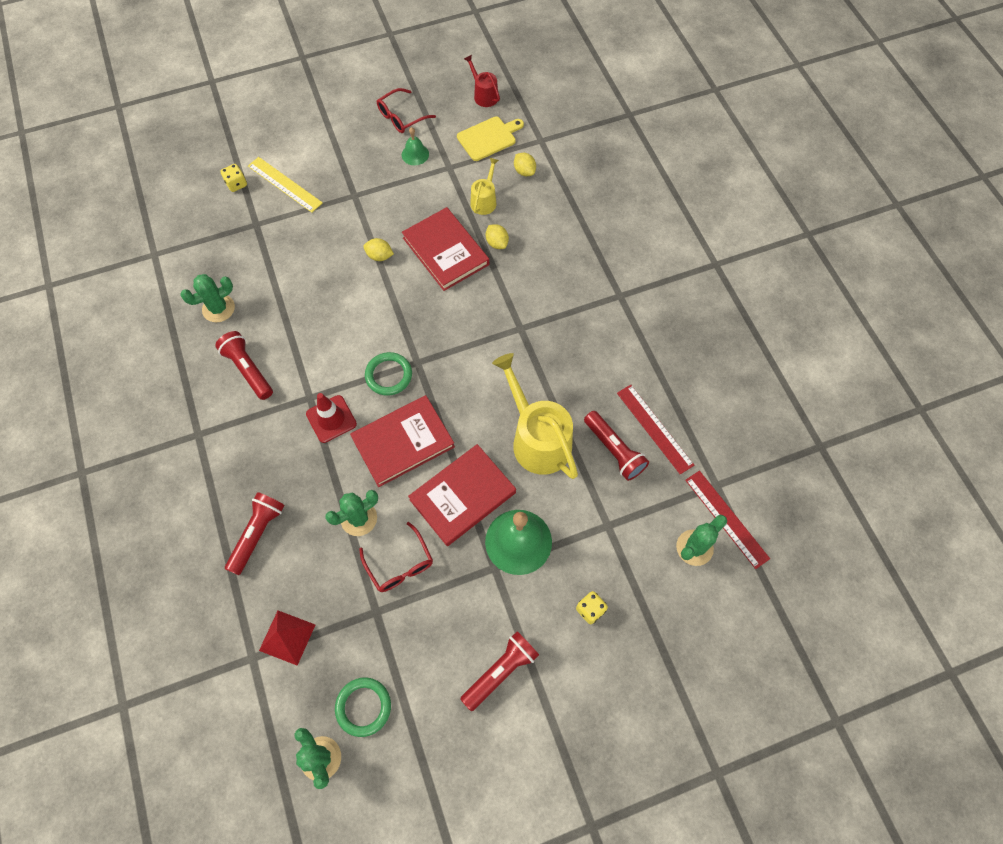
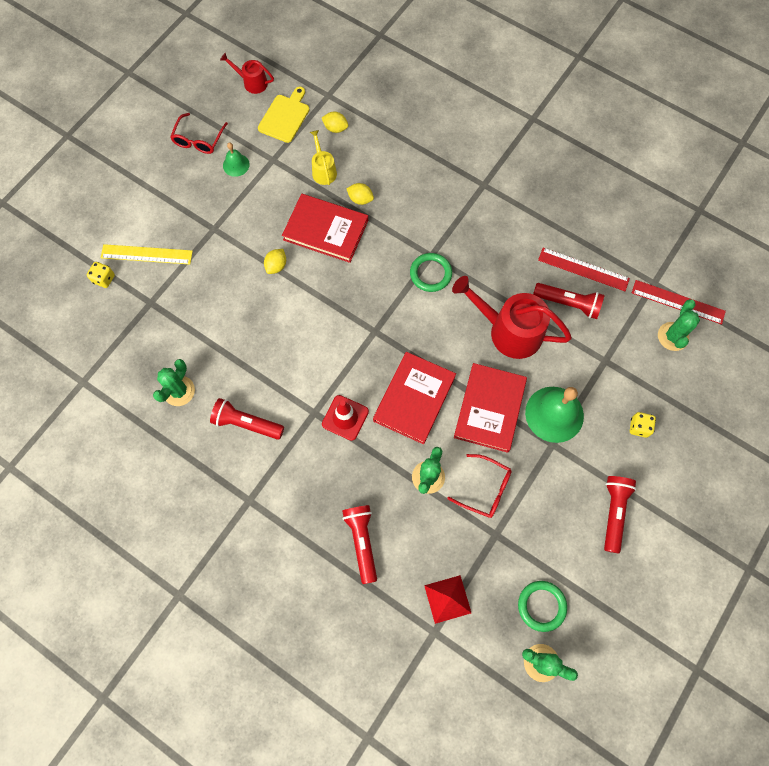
camera: 35 degrees left, 5 degrees up
(379, 256) = (276, 266): yellow lemon -> yellow lemon turned 45 degrees counterclockwise
(388, 375) = (361, 355): green ring -> green ring (430, 274)
(537, 439) = (509, 331): yellow watering can -> red watering can

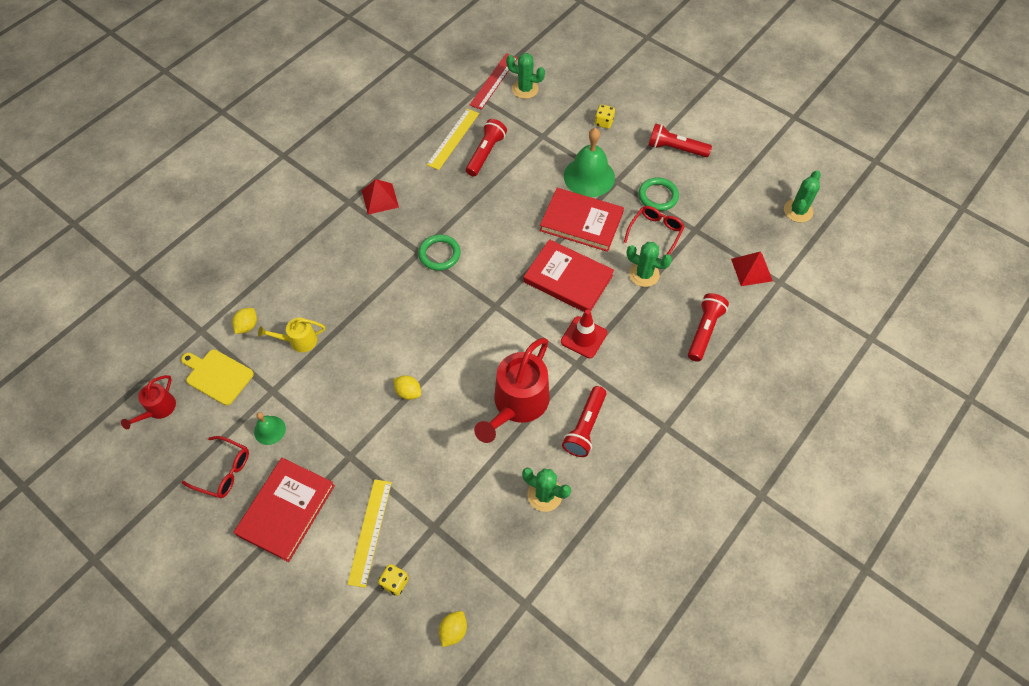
camera: 85 degrees left, 10 degrees down
(326, 230) = (373, 342): red book -> red book (286, 510)
(360, 199) = (342, 308): yellow lemon -> yellow lemon (453, 630)
(362, 542) = (704, 331): red flashlight -> red flashlight turned 120 degrees clockwise
(491, 211) = (380, 198): none -> red pyramid
(509, 331) = (507, 199): red watering can -> red watering can (517, 404)
(541, 606) = (753, 205): green ring -> green ring (658, 196)
(583, 269) = (453, 139): red ruler -> yellow ruler

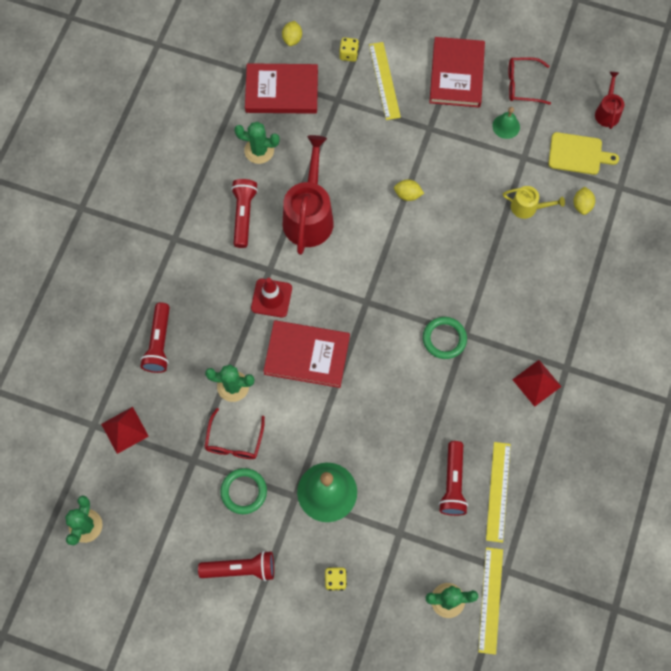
camera: 160 degrees right, 10 degrees up
(299, 341) = (527, 207): yellow watering can -> yellow watering can turned 45 degrees clockwise
(494, 81) = (490, 600): red ruler -> yellow ruler
(581, 222) = (316, 428): red book -> red book (282, 91)

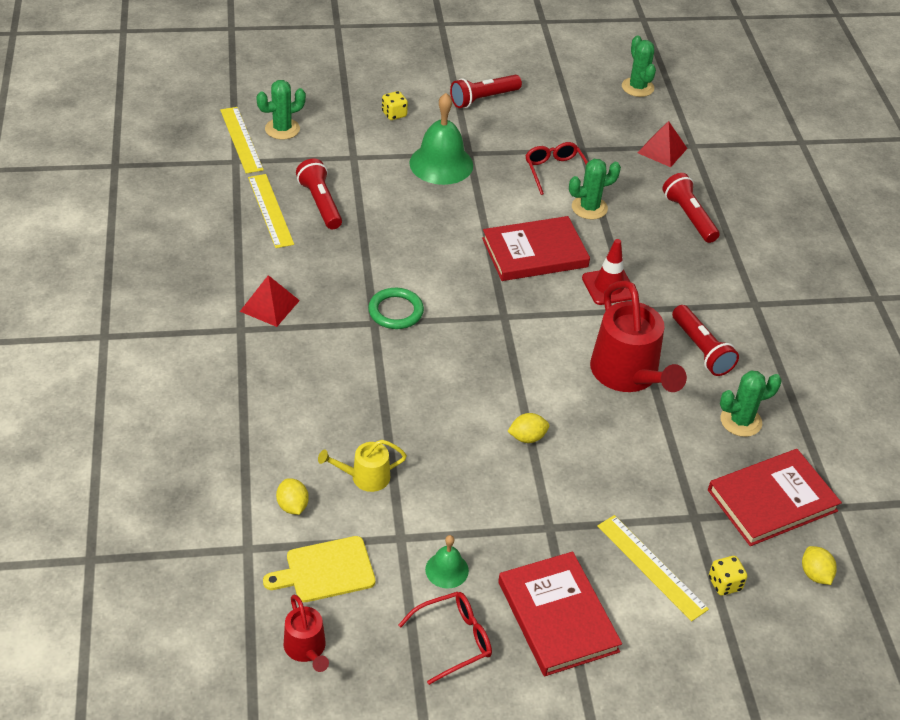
camera: 150 degrees right, 25 degrees down
(244, 491) = (519, 143): green ring -> none

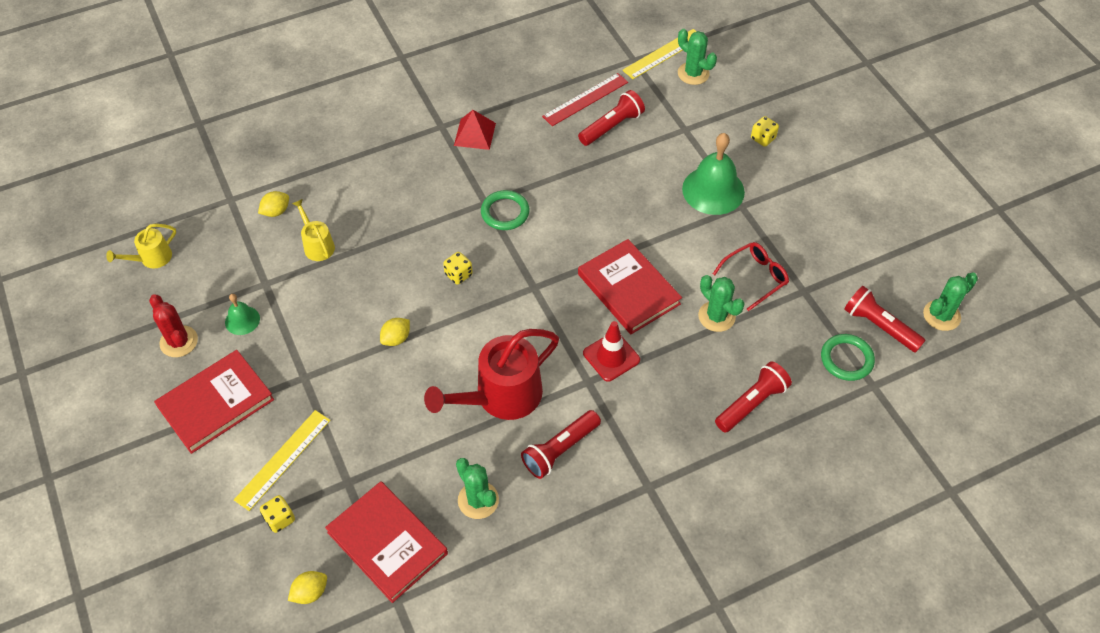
camera: 75 degrees right, 10 degrees up
(270, 210) = (585, 99): yellow ruler -> red ruler
(306, 648) = (152, 258): red watering can -> yellow watering can
(325, 570) = (222, 248): yellow cutting board -> none
(453, 639) = (179, 341): red glasses -> red cactus
(463, 368) = (458, 274): none -> yellow dice
(483, 99) = (831, 195): red flashlight -> red flashlight (879, 326)
(527, 437) = (396, 338): yellow lemon -> yellow lemon turned 75 degrees clockwise
(662, 150) = (846, 359): red pyramid -> green ring

